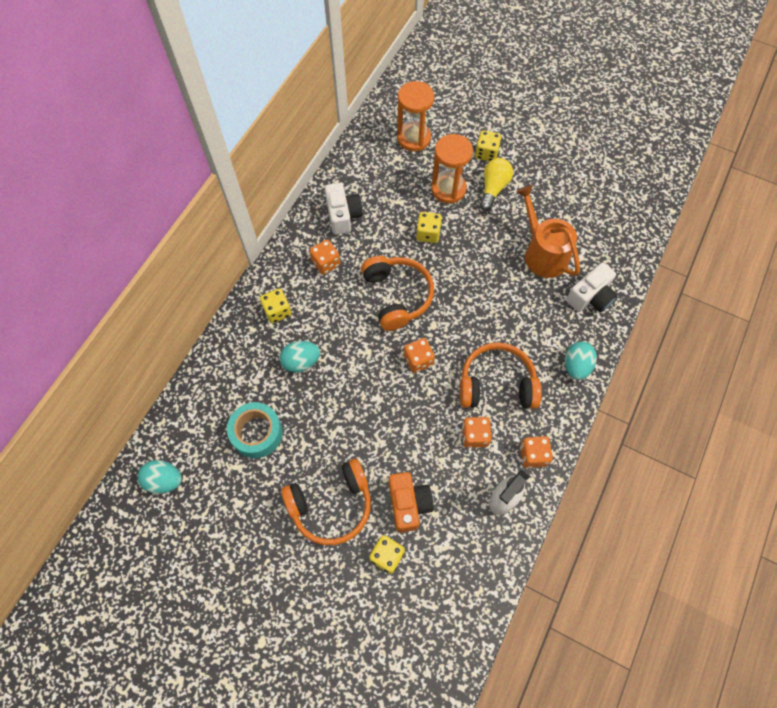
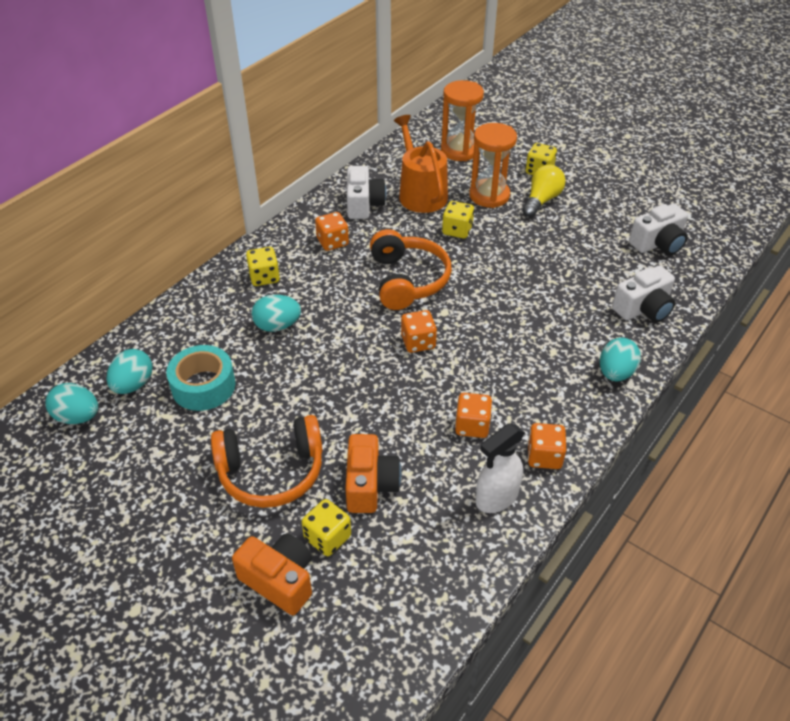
camera: 10 degrees right, 20 degrees down
(200, 441) = (133, 385): none -> turquoise egg
(360, 598) = (279, 580): none -> orange camera
(496, 384) = (510, 378): orange headphones -> none
(542, 253) = (590, 262): orange watering can -> orange watering can (420, 193)
(595, 224) = (658, 244): none -> white camera

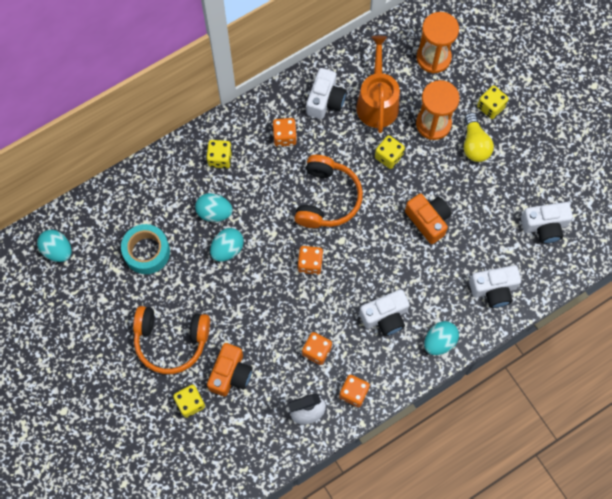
camera: 20 degrees right, 25 degrees up
(133, 385) = (100, 234): turquoise egg -> turquoise egg (227, 249)
(279, 580) = (152, 422): orange camera -> orange camera (428, 220)
(536, 367) = (385, 317): none -> white camera
(541, 200) = (474, 144): yellow light bulb -> yellow light bulb turned 120 degrees clockwise

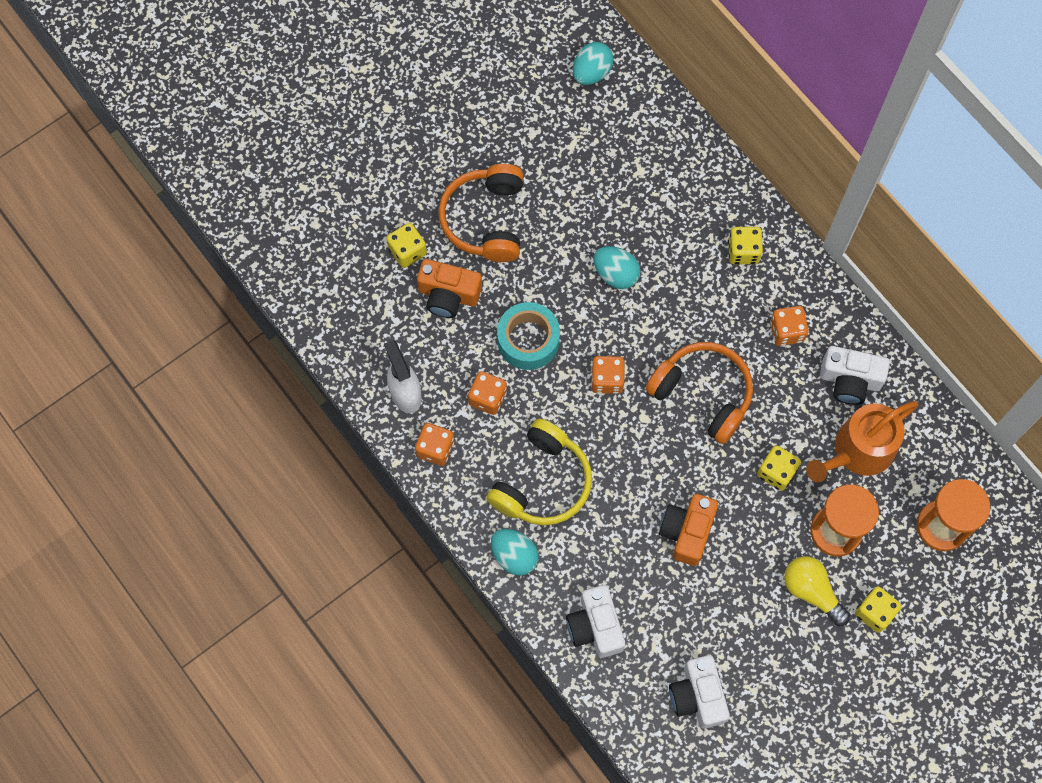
camera: 85 degrees right, 0 degrees up
(147, 252) = (601, 177): turquoise tape -> turquoise tape (528, 340)
(214, 212) = (665, 252): turquoise egg -> none
(327, 198) = (703, 394): orange headphones -> orange headphones turned 150 degrees counterclockwise
(377, 102) = (858, 451): orange watering can -> orange watering can turned 150 degrees clockwise
(385, 317) = (542, 482): white camera -> yellow headphones
(428, 220) = (687, 532): orange camera -> orange camera turned 150 degrees clockwise
(474, 144) = (812, 591): yellow light bulb -> yellow light bulb turned 60 degrees clockwise

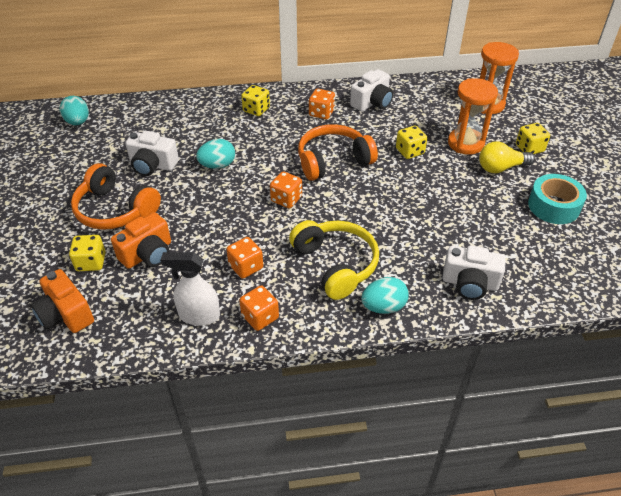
camera: 60 degrees left, 25 degrees down
(528, 340) = (223, 226): turquoise tape -> turquoise tape (553, 206)
(687, 532) = (424, 206): orange camera -> orange camera (66, 314)
(697, 696) = (552, 250): white camera -> white camera (152, 165)
(858, 451) = (419, 116): orange watering can -> none

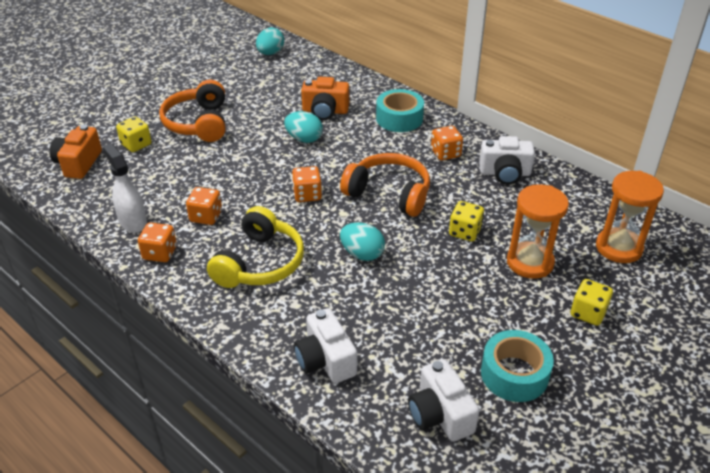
camera: 50 degrees right, 5 degrees down
(148, 254) = (170, 163): orange camera -> orange camera (325, 111)
(152, 165) = (265, 110): white camera -> white camera (440, 414)
(256, 110) = (399, 118): yellow dice -> turquoise tape
(383, 307) = (238, 317): turquoise egg -> turquoise egg (362, 254)
(501, 168) = (525, 305): yellow light bulb -> none

